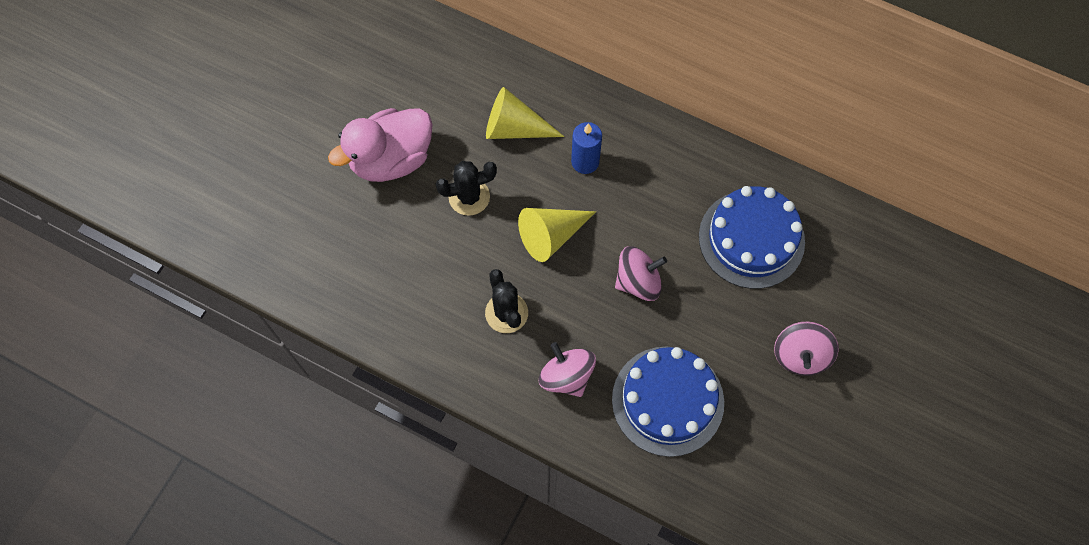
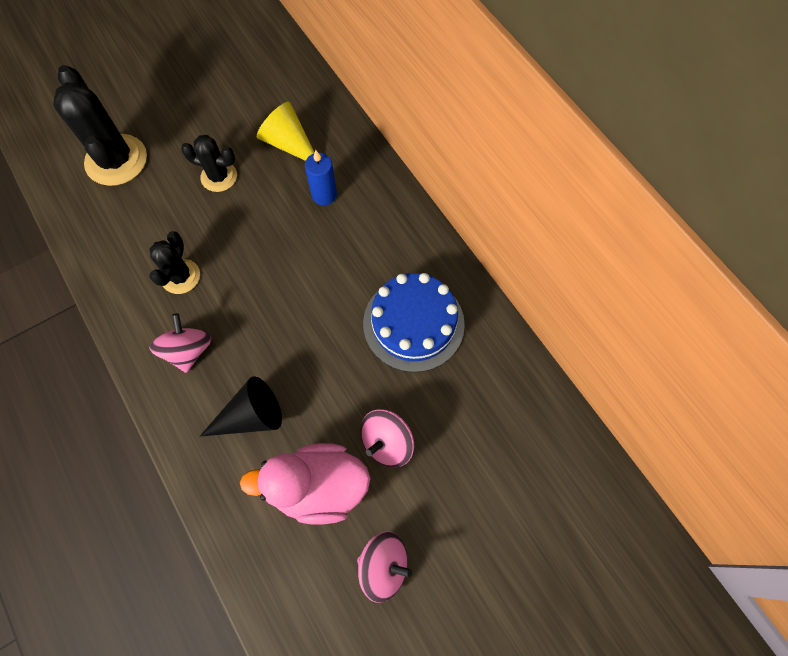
camera: 30 degrees right, 0 degrees up
(351, 234) = (116, 160): none -> black cactus
(391, 159) = (185, 122): pink duck -> pink duck (318, 487)
(551, 236) = (257, 237): yellow cone -> none
(638, 281) = (297, 308): pink spinning top -> pink spinning top (384, 565)
(667, 400) = (251, 416): blue cake -> black cone

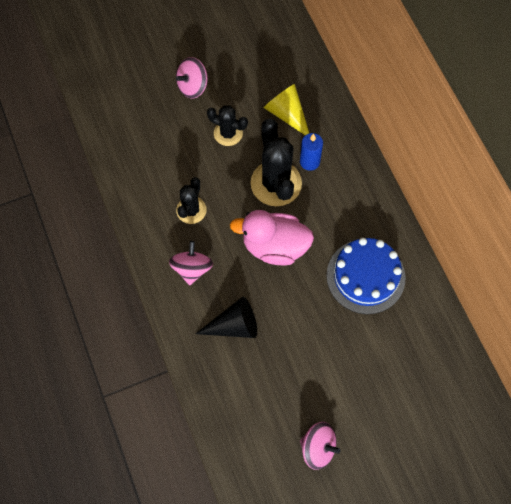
camera: 10 degrees right, 0 degrees up
(116, 160) = (148, 107): black cactus -> black cactus (276, 183)
(318, 487) = (278, 385): pink duck -> pink duck (274, 246)
(387, 442) = (332, 362): pink spinning top -> pink spinning top (192, 86)

